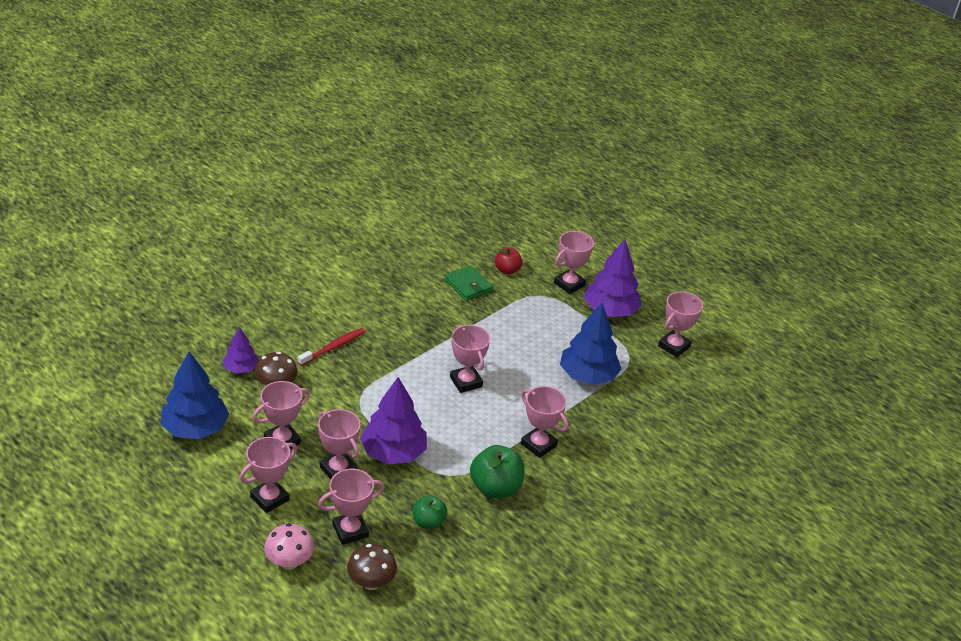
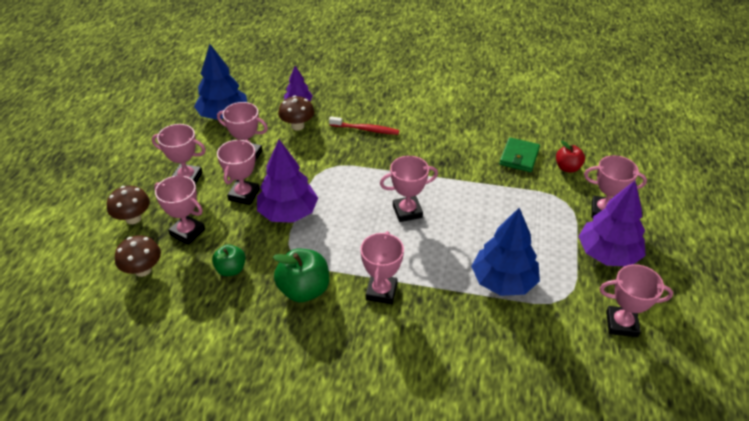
camera: 60 degrees right, 5 degrees up
(289, 562) = (133, 218): pink mushroom -> brown mushroom
(466, 382) = (407, 211): pink trophy -> pink trophy turned 45 degrees clockwise

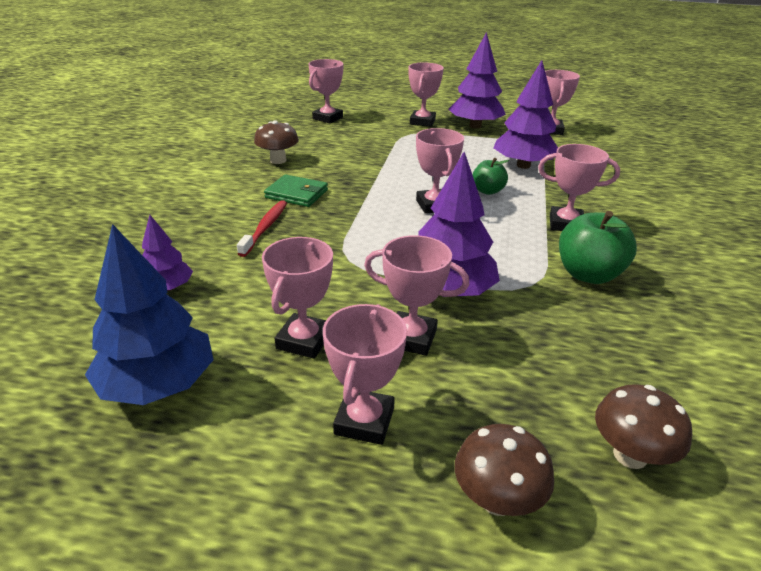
camera: 90 degrees left, 10 degrees down
(187, 232) = (516, 401): pink trophy -> pink trophy (327, 118)
(231, 269) = (581, 340): green apple -> green apple (487, 191)
(297, 126) = (234, 287): brown mushroom -> brown mushroom (278, 160)
(503, 281) = (523, 165): blue tree -> purple tree
(519, 157) = (342, 145): green wallet -> green wallet (296, 194)
(567, 168) = (362, 128): red apple -> none

